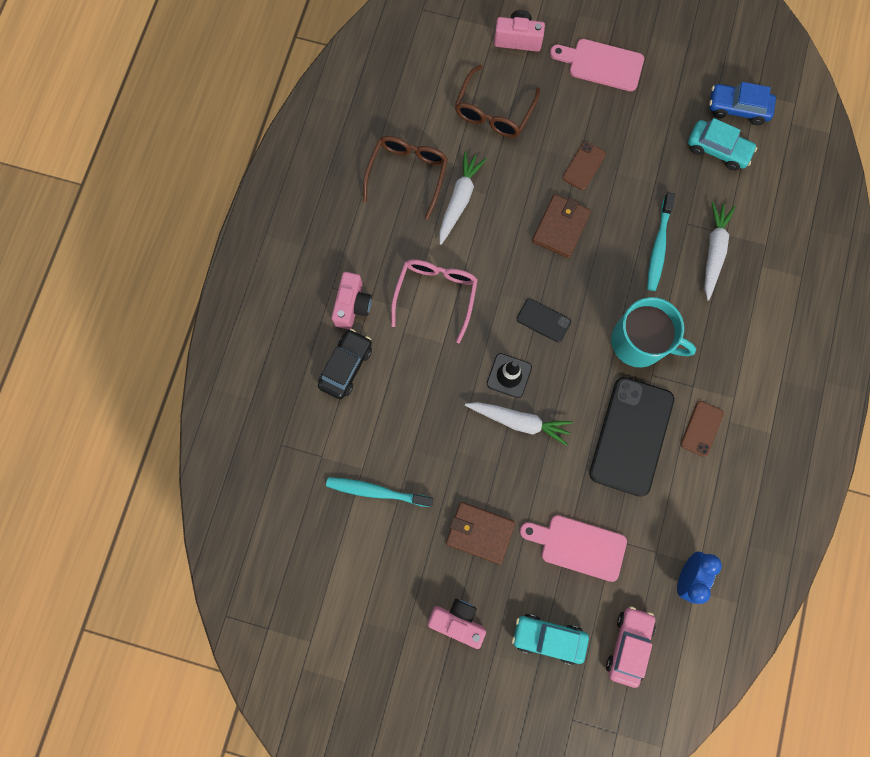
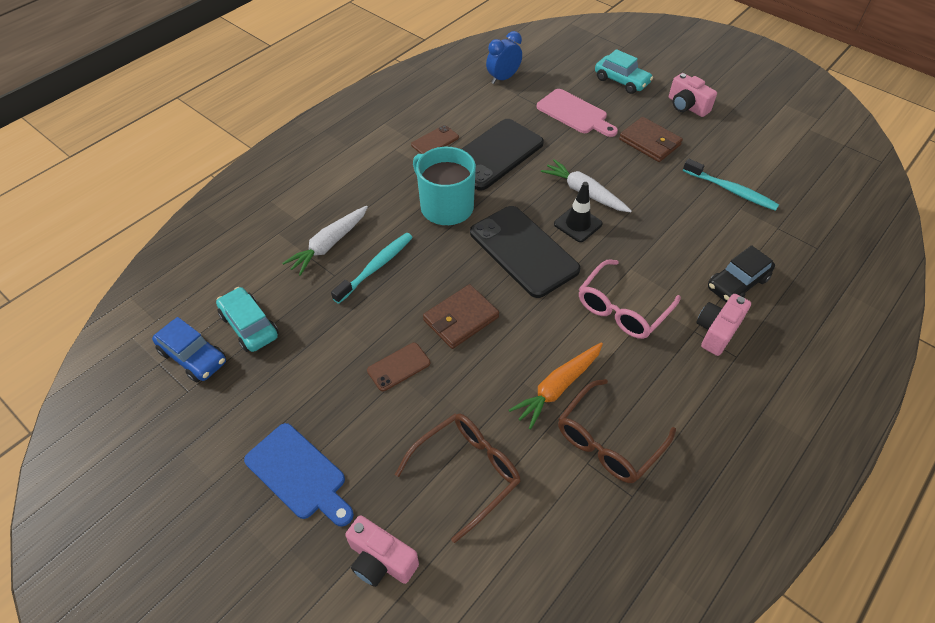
camera: 155 degrees left, 25 degrees down
(459, 200) = (557, 387): white carrot -> orange carrot
(543, 320) = (523, 251): black phone -> black phone, size x2.14
(601, 64) = (299, 474): pink cutting board -> blue cutting board
(628, 644) = (566, 63): pink car -> none

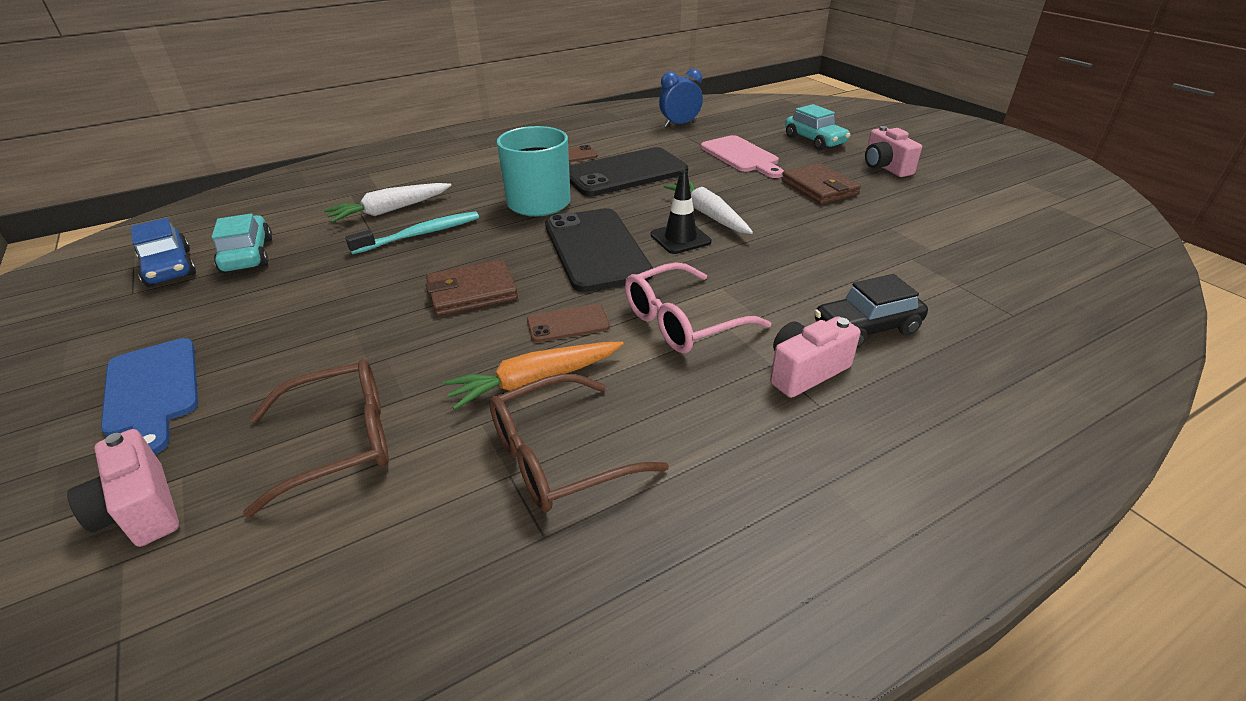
camera: 20 degrees right, 15 degrees down
(398, 367) = (362, 319): brown phone -> brown phone (568, 324)
(730, 190) = (906, 241): turquoise toothbrush -> none

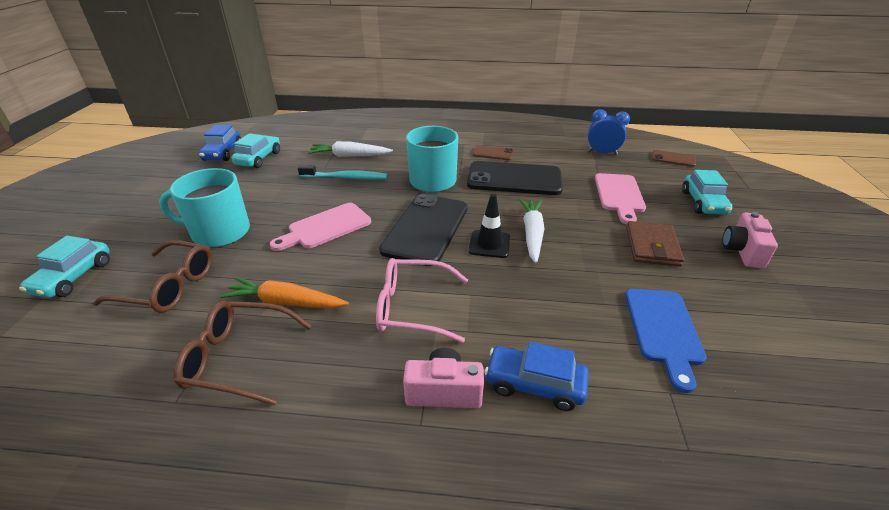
camera: 35 degrees right, 0 degrees up
(141, 509) = (73, 277): pink camera -> turquoise car
(152, 391) = (143, 218): blue cutting board -> blue cutting board (663, 330)
(322, 355) = (219, 232): none -> turquoise mug
(472, 292) = (326, 227): brown wallet -> pink cutting board
(568, 324) = (347, 273): brown phone -> brown phone (673, 159)
(866, 328) = (534, 384): black car -> blue car

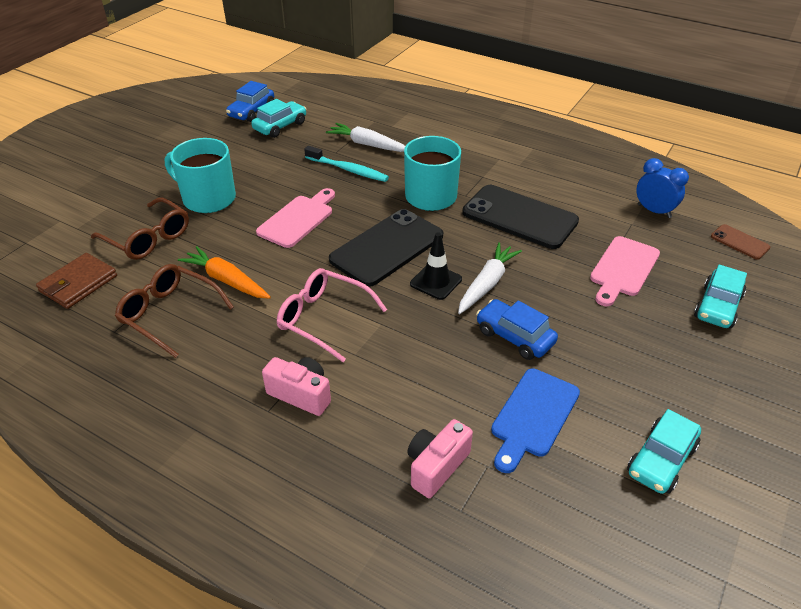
camera: 25 degrees right, 5 degrees up
(73, 277) = (86, 209): turquoise car -> turquoise car (661, 460)
(326, 227) = (298, 219): pink cutting board -> pink cutting board turned 135 degrees clockwise
(493, 153) = (522, 179): brown phone -> none
(534, 384) = (376, 416): blue car -> blue car (514, 337)
(652, 246) = (603, 336): brown wallet -> brown wallet (78, 283)
(742, 251) = (703, 373): pink camera -> pink camera (436, 466)

